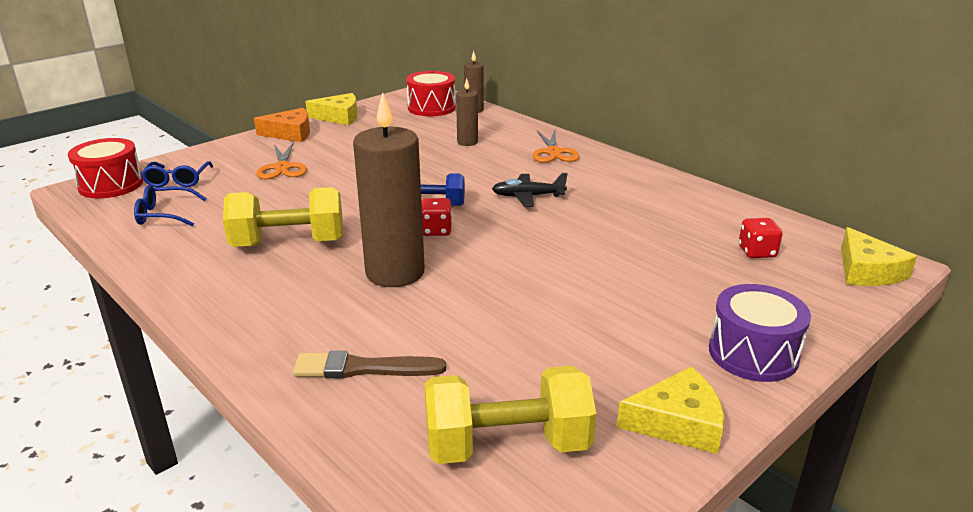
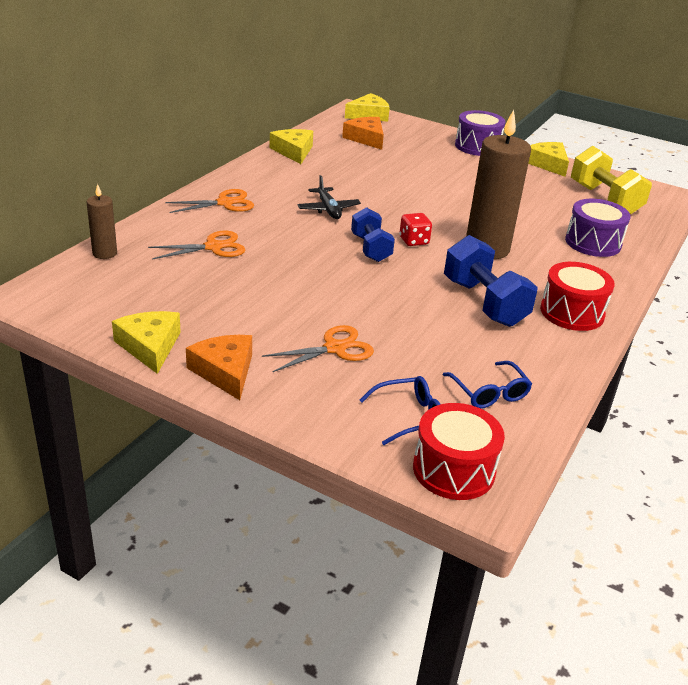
camera: 110 degrees left, 5 degrees up
(288, 243) = (484, 302): yellow dumbbell -> blue dumbbell
(363, 368) = (593, 243): brown brush -> purple drum
(431, 108) = (100, 282): red drum -> red drum (572, 312)
(467, 142) = (213, 247): brown candle -> orange scissors
(694, 197) = (293, 151): none -> yellow cheese
(757, 252) = (366, 138): red dice -> orange cheese

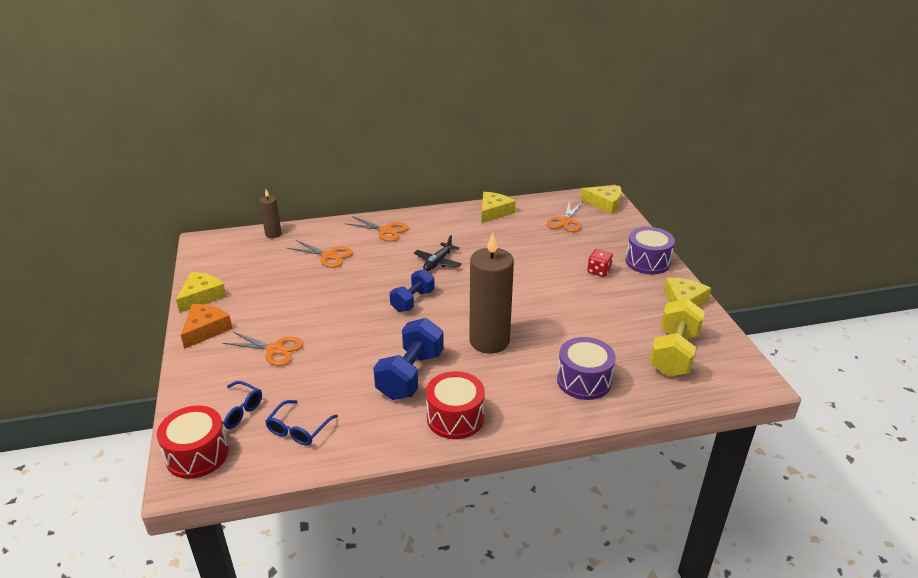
camera: 50 degrees right, 0 degrees up
(366, 138) = (566, 221): orange cheese -> orange scissors
(414, 241) = (450, 310): red dice -> red dice (598, 271)

